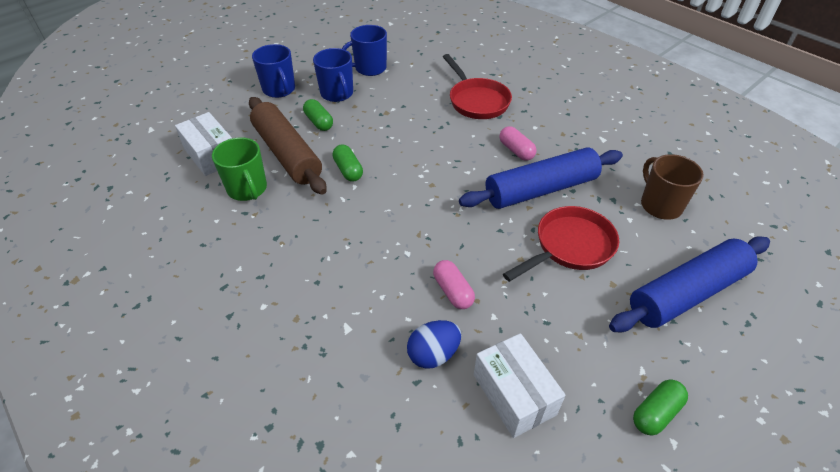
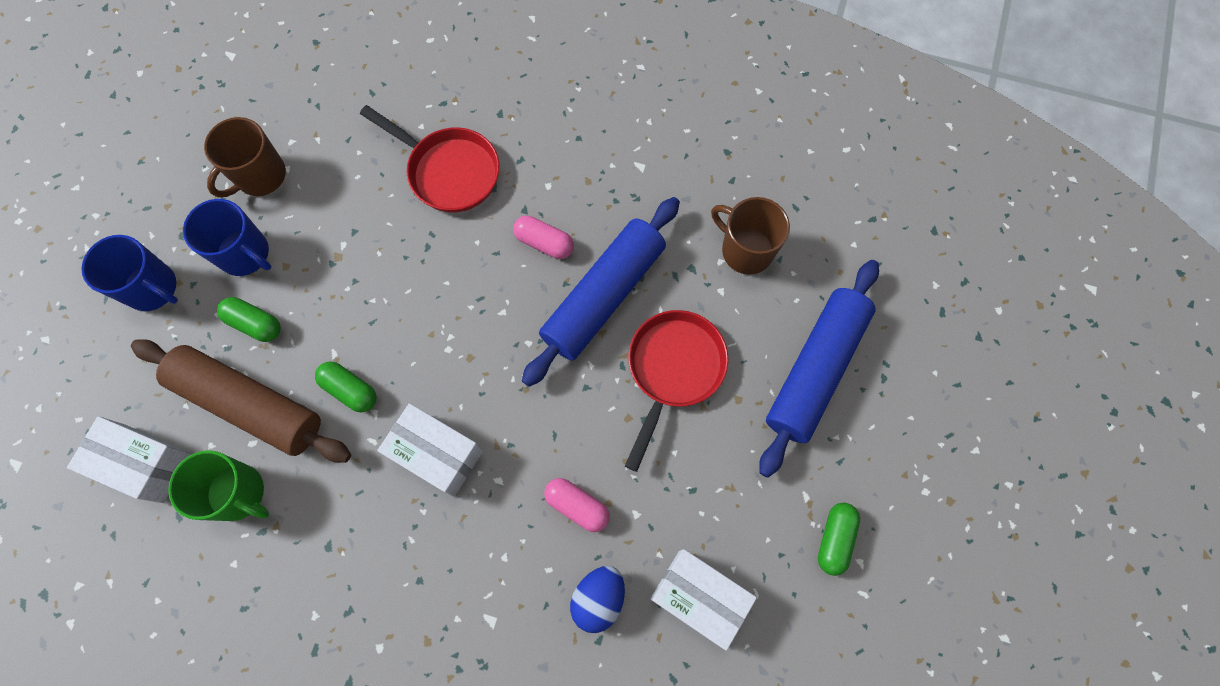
camera: 30 degrees left, 25 degrees up
(370, 68) = (260, 176): blue mug -> brown mug
(377, 221) = (436, 454): none -> white box

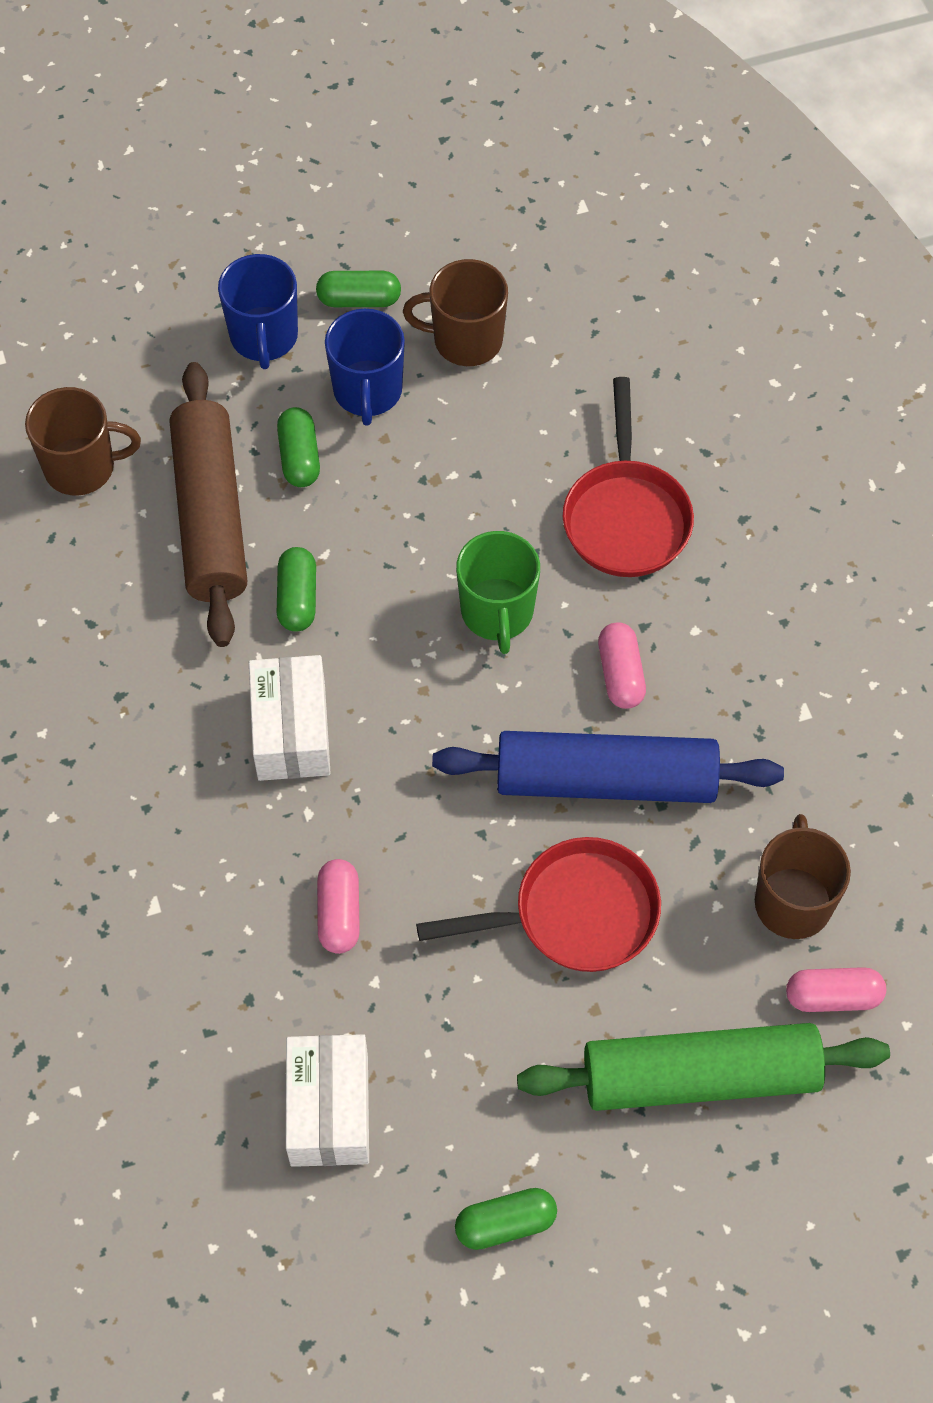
camera: 55 degrees right, 10 degrees down
(144, 463) = (81, 467): white box -> brown mug
(178, 216) = (359, 300): none -> green capsule
(238, 493) = (113, 573): green mug -> green mug (497, 612)
(598, 598) = (253, 1002): blue egg -> none
(814, 269) = (833, 996): none -> pink capsule
(815, 370) = (700, 1077): blue rolling pin -> green rolling pin

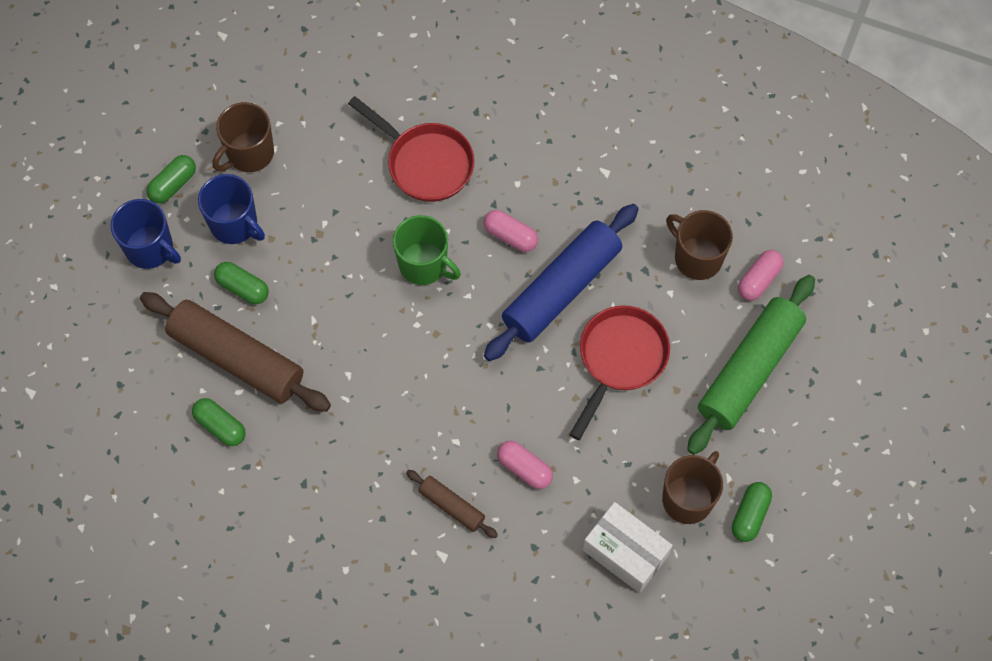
camera: 50 degrees left, 5 degrees up
(81, 467) = (144, 401): brown mug -> brown mug (688, 498)
(223, 870) = (451, 506): none -> brown rolling pin
(291, 731) = (402, 414): white box -> none
(297, 598) = (327, 353): green capsule -> green capsule (220, 426)

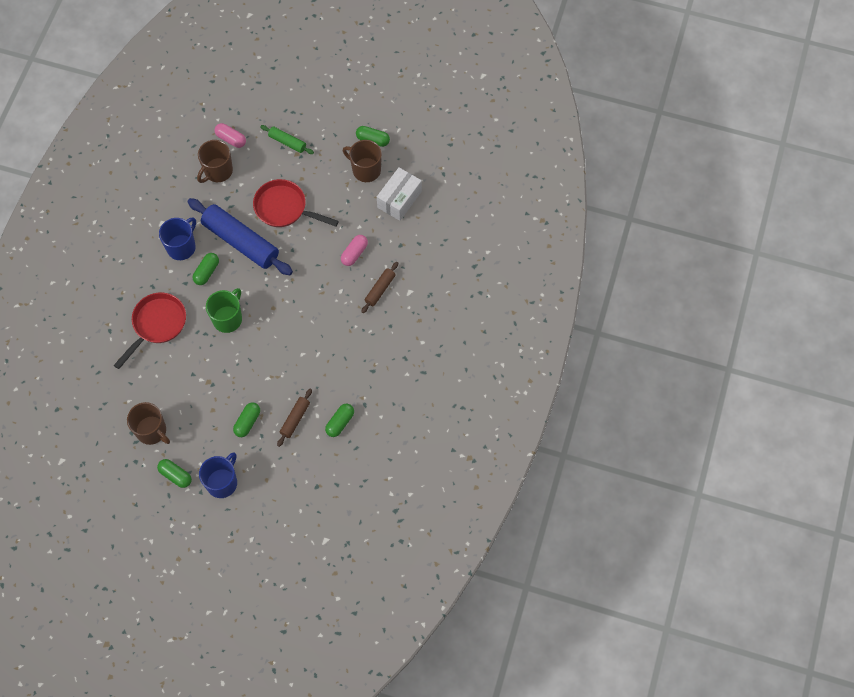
camera: 95 degrees left, 0 degrees up
(235, 224) = (203, 433): blue mug -> blue mug (182, 247)
(237, 358) = (295, 419): brown rolling pin -> brown rolling pin, size x0.48
(510, 236) = (207, 272): pink capsule -> green capsule
(749, 370) = (287, 142): green rolling pin -> green rolling pin, size x0.48

